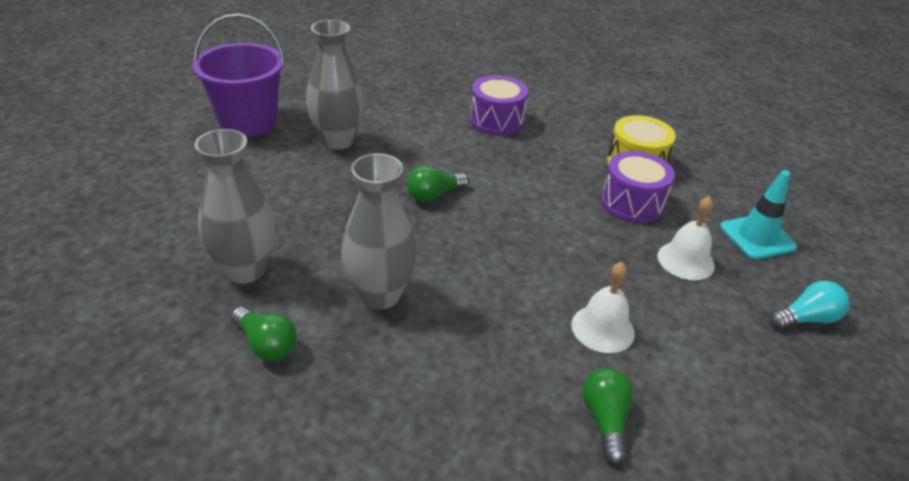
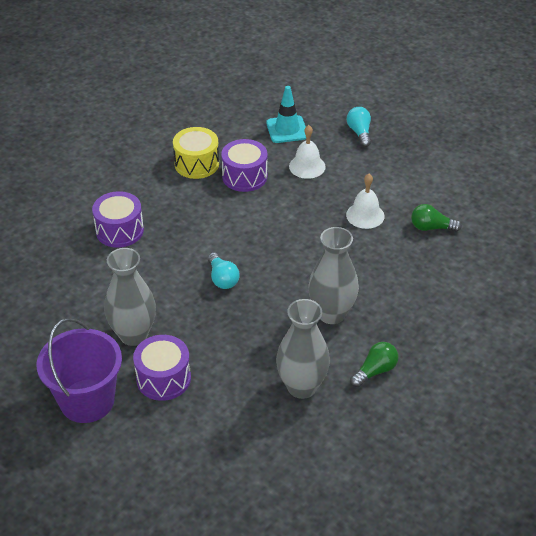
camera: 80 degrees left, 5 degrees up
(272, 164) = (163, 378): none -> purple drum
(434, 195) = (222, 278): green light bulb -> turquoise light bulb

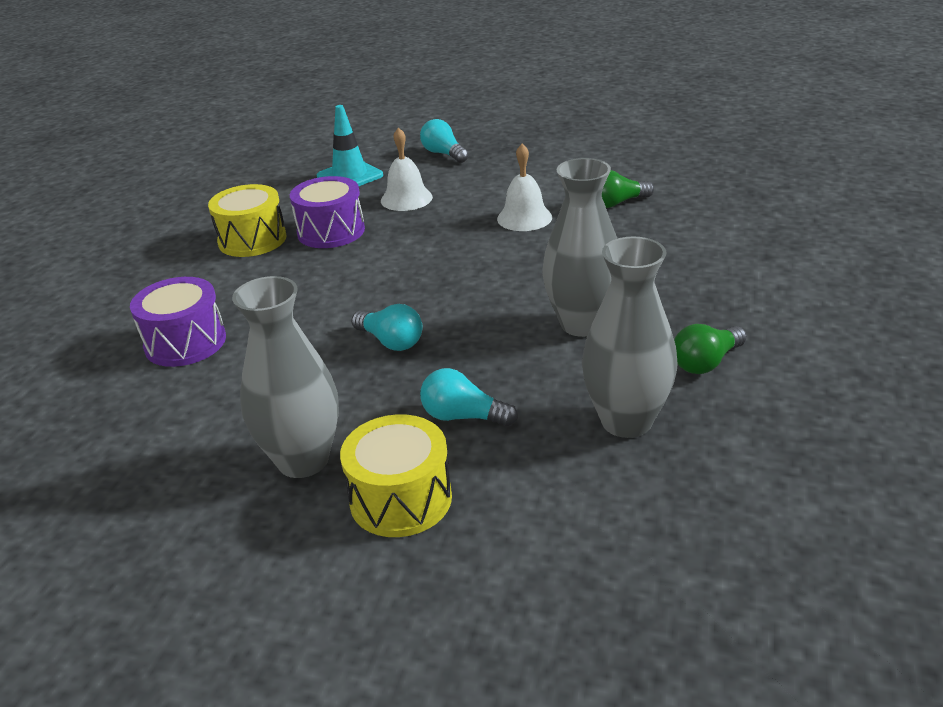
camera: 25 degrees left, 10 degrees down
(87, 401) = (286, 590): purple bucket -> none
(163, 378) = (401, 499): purple drum -> yellow drum
(224, 345) = (463, 416): none -> turquoise light bulb
(375, 371) = (706, 362): green light bulb -> green light bulb turned 150 degrees counterclockwise

